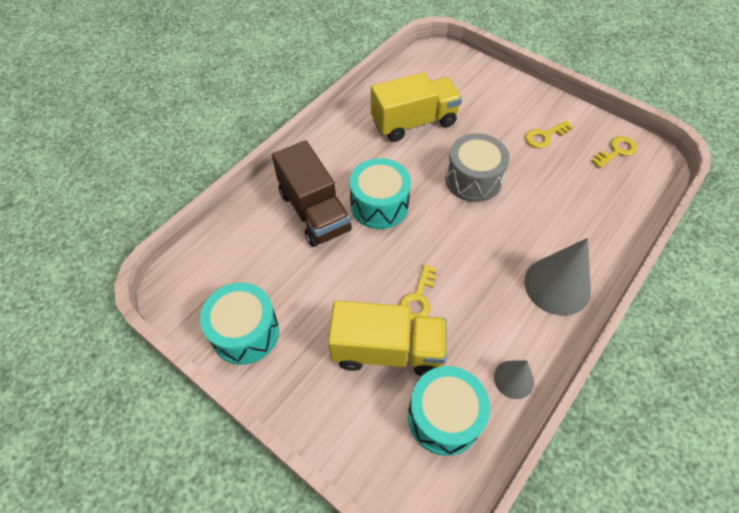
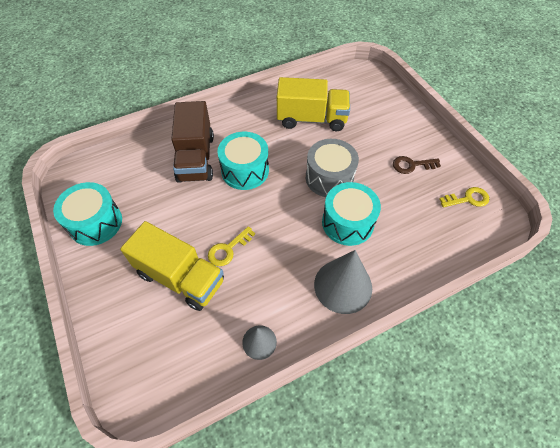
camera: 25 degrees right, 0 degrees up
(444, 417) = (188, 345): turquoise drum -> turquoise drum (347, 223)
(545, 136) = (412, 165): yellow key -> brown key

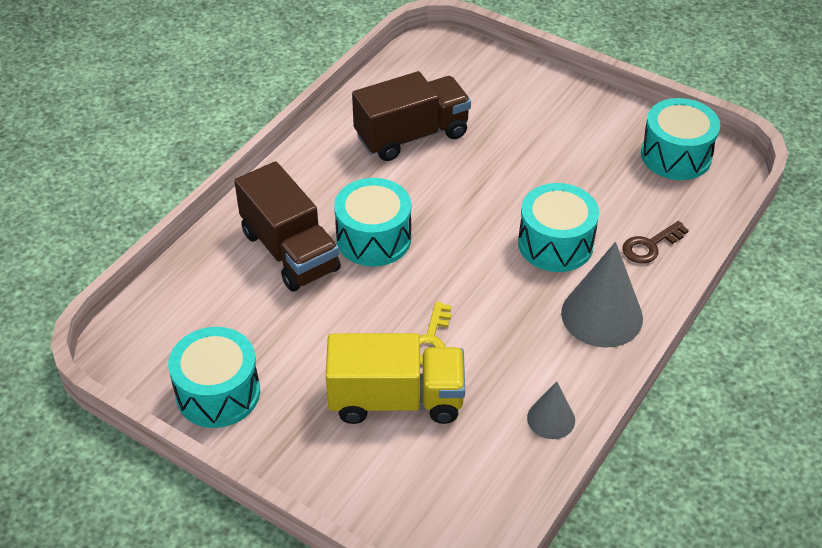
camera: 30 degrees left, 10 degrees down
(311, 119) = (412, 135): yellow truck -> brown truck
(329, 178) = (493, 200): grey drum -> none
(412, 165) = (584, 143): brown key -> brown key (650, 245)
(467, 199) = (676, 155): yellow key -> turquoise drum

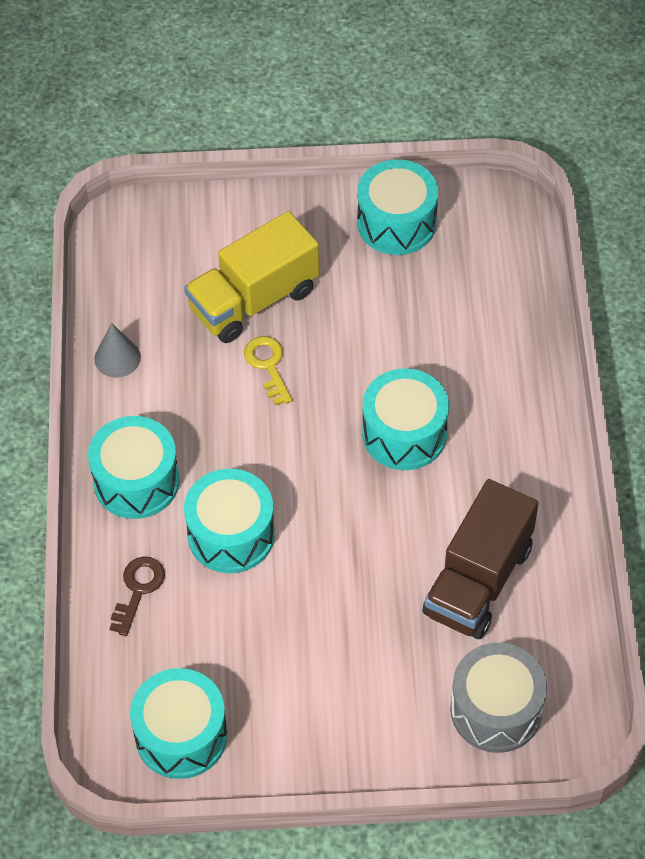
camera: 145 degrees right, 10 degrees up
(290, 251) = (465, 373): brown truck -> none
(466, 76) = (496, 710): none -> grey drum
(602, 315) = (136, 481): grey cone -> turquoise drum

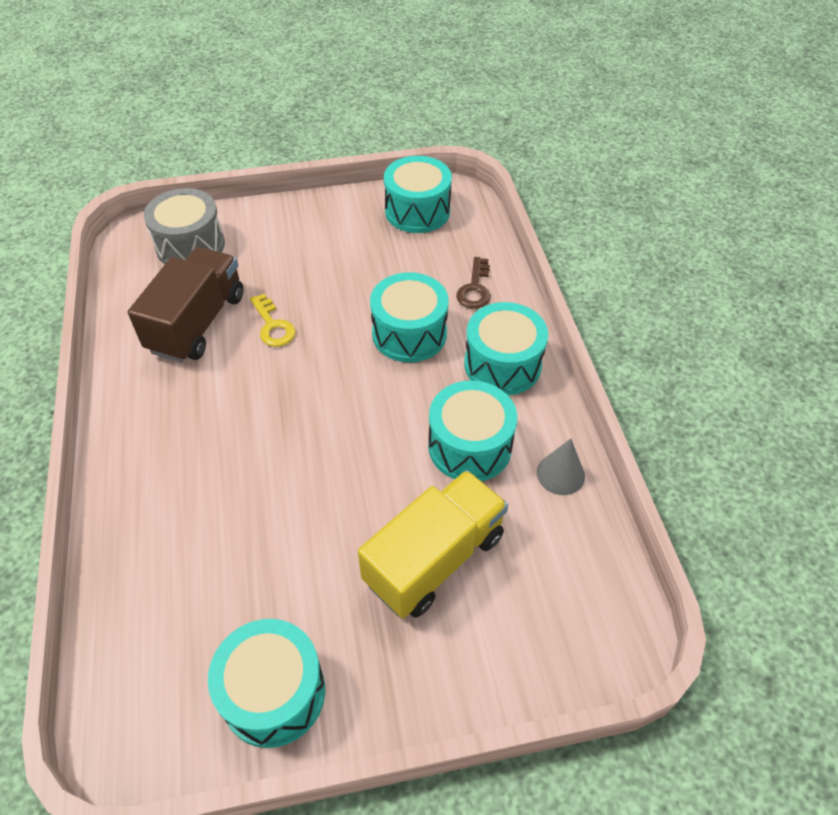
camera: 170 degrees right, 5 degrees down
(268, 366) = (404, 484): yellow key -> yellow key (273, 325)
(404, 433) = (261, 433): turquoise drum -> turquoise drum (470, 446)

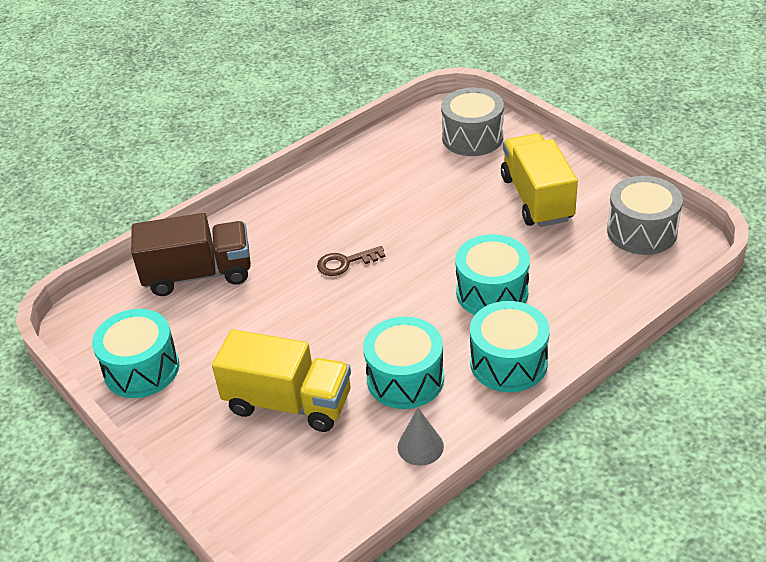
camera: 65 degrees right, 10 degrees down
(197, 323) = (402, 181): brown truck -> brown truck (198, 274)
(273, 325) = (432, 217): yellow key -> none
(318, 247) = (537, 198): none -> yellow truck
(417, 211) = (641, 231): turquoise drum -> grey drum
(475, 288) = (582, 308): brown key -> brown key (345, 263)

